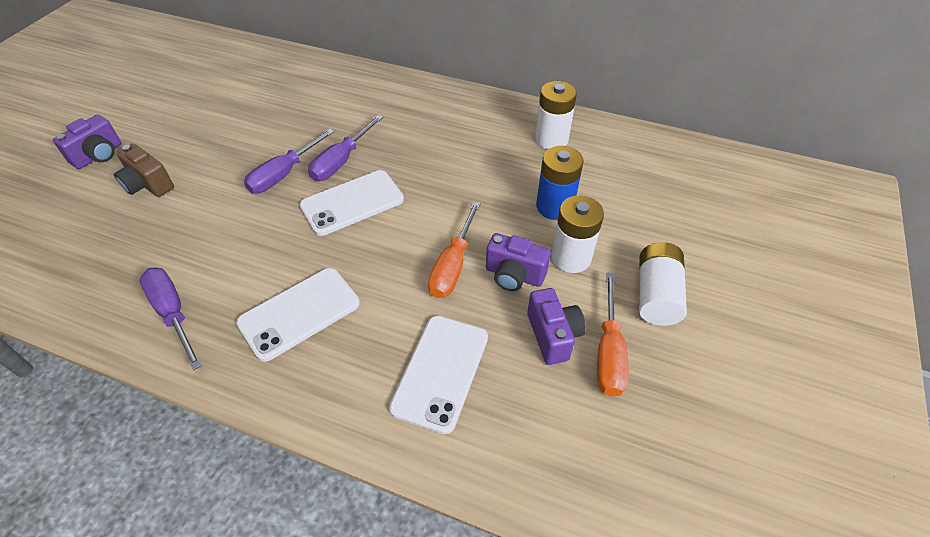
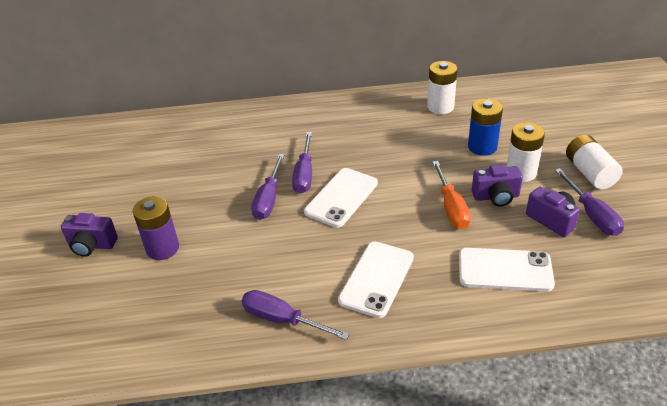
camera: 25 degrees left, 10 degrees down
(99, 155) = (92, 245): purple camera -> purple camera turned 90 degrees clockwise
(148, 185) = (162, 248): brown camera -> purple battery
(441, 372) = (505, 270): white phone -> white phone turned 75 degrees counterclockwise
(609, 352) = (592, 215): orange screwdriver -> purple screwdriver

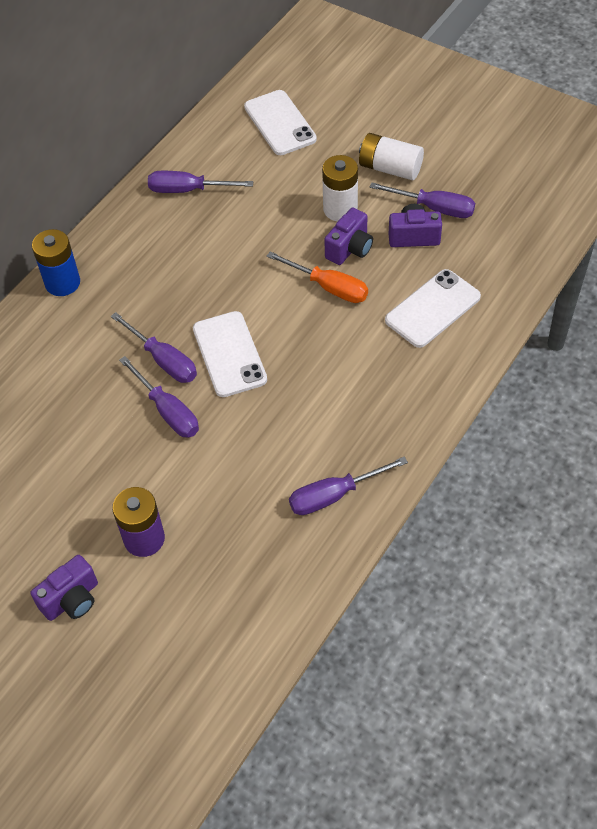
camera: 50 degrees left, 15 degrees up
(377, 279) = (356, 398): white phone -> white phone (280, 123)
(440, 107) = (188, 190): white battery -> purple screwdriver
(482, 147) = (279, 207): blue battery -> blue battery (62, 283)

